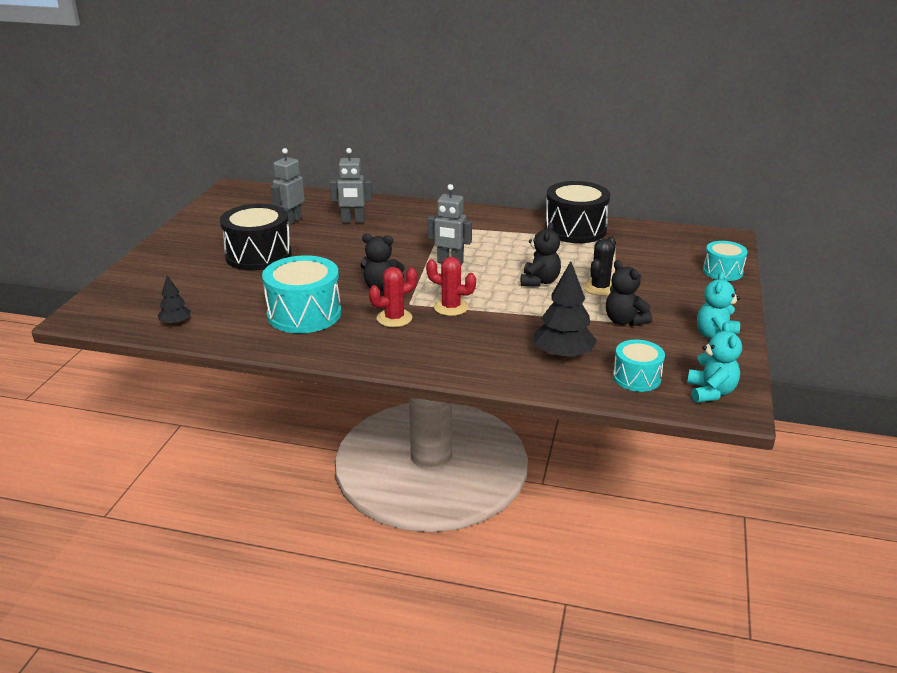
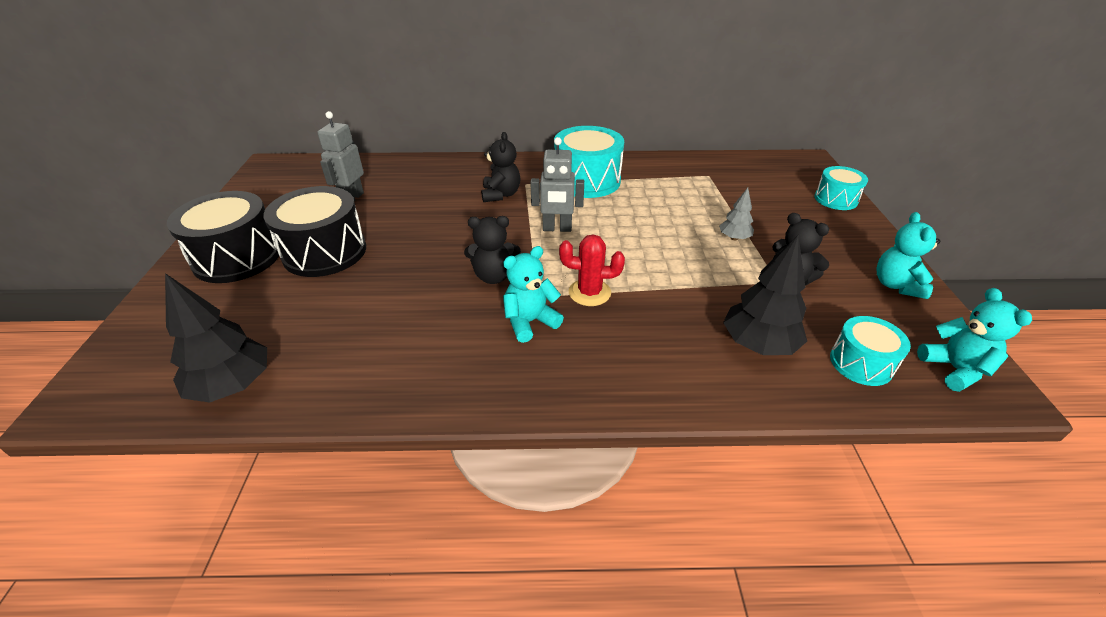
camera: 15 degrees left, 10 degrees up
(176, 323) = (233, 385): black tree -> black tree, size x1.82
(304, 314) = (412, 335): turquoise drum -> turquoise drum (587, 180)
(353, 221) = (424, 189): grey robot -> none
(394, 318) = (530, 322): red cactus -> turquoise teddy bear
(539, 281) = (667, 239): black teddy bear -> black teddy bear (501, 195)
(575, 229) = (663, 169): black drum -> black drum (237, 257)
(600, 288) = (734, 238): black cactus -> grey tree

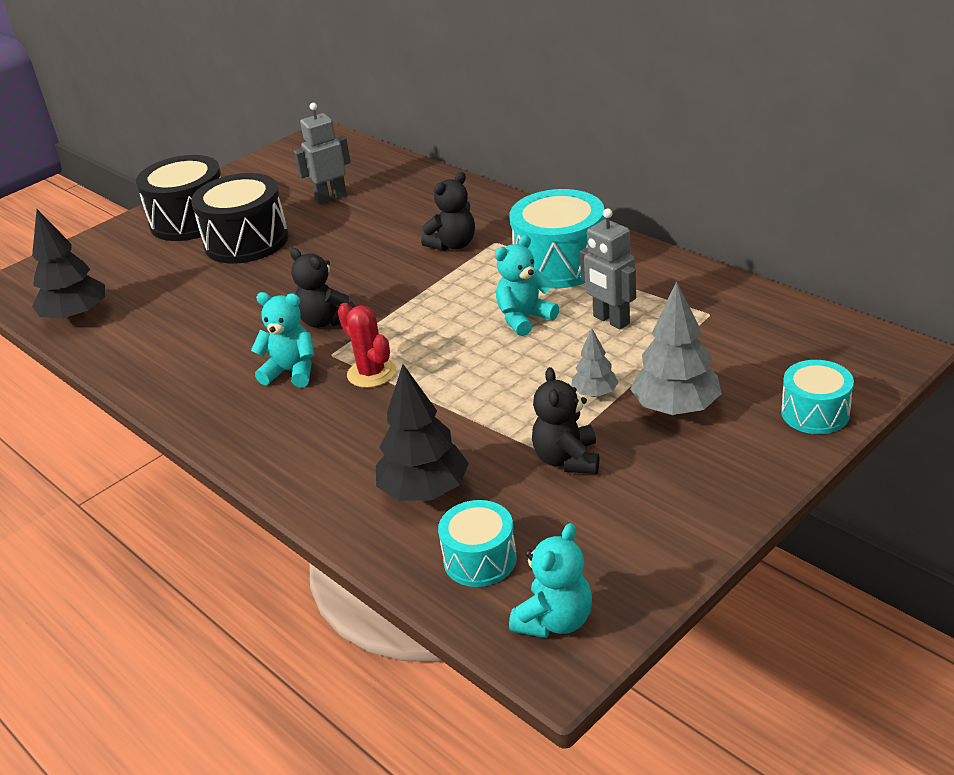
camera: 50 degrees right, 5 degrees down
(557, 229) = (444, 302): grey robot -> grey robot (611, 320)
(782, 226) = (676, 408): none -> grey tree
(896, 285) = (670, 529): turquoise teddy bear -> turquoise teddy bear (524, 319)

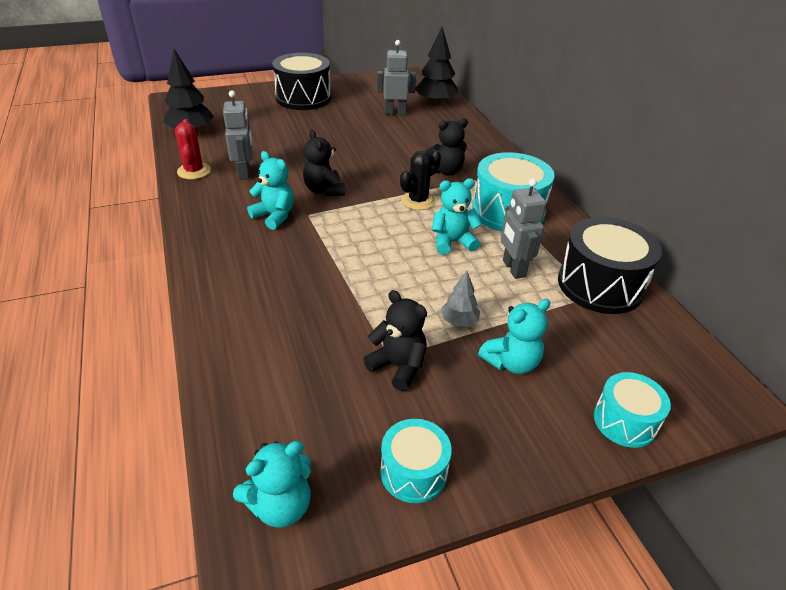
camera: 20 degrees right, 5 degrees up
(204, 339) = (244, 173): none -> grey robot
(246, 241) = (323, 122): black drum -> black drum (600, 285)
(371, 373) = (321, 238): red cactus -> red cactus (194, 171)
(424, 491) = (281, 342): black tree -> black tree (435, 102)
(449, 290) = (418, 201): none -> black cactus
(480, 559) = (272, 419): turquoise drum -> turquoise drum (413, 472)
(567, 459) = (398, 366): black teddy bear -> black teddy bear turned 105 degrees clockwise
(676, 408) = (511, 362): grey tree -> turquoise teddy bear

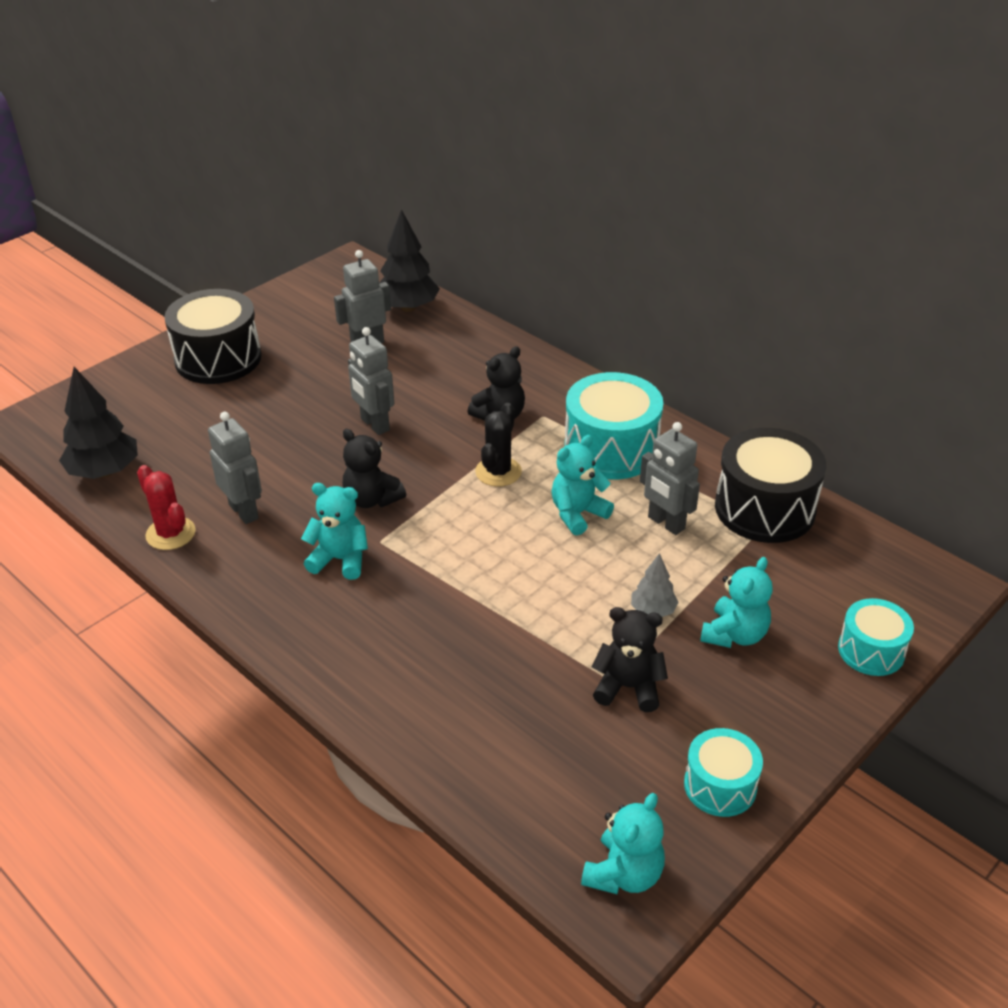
camera: 25 degrees left, 0 degrees up
(362, 153) = (374, 425): none -> grey robot

